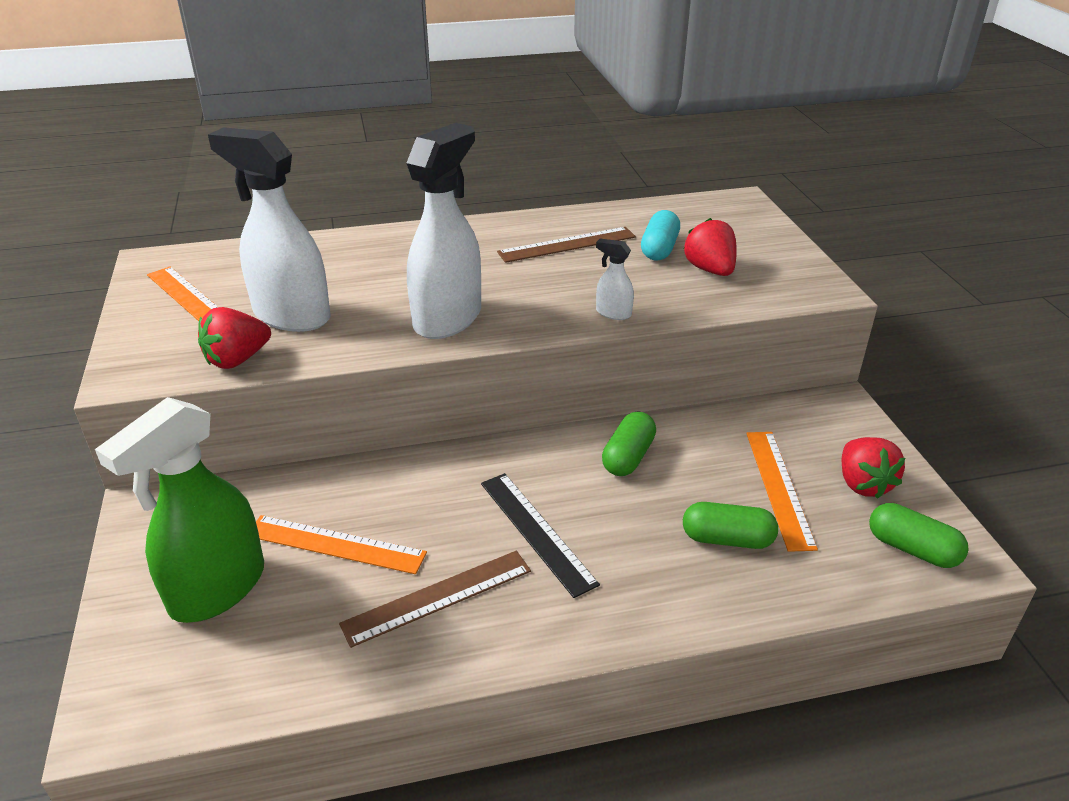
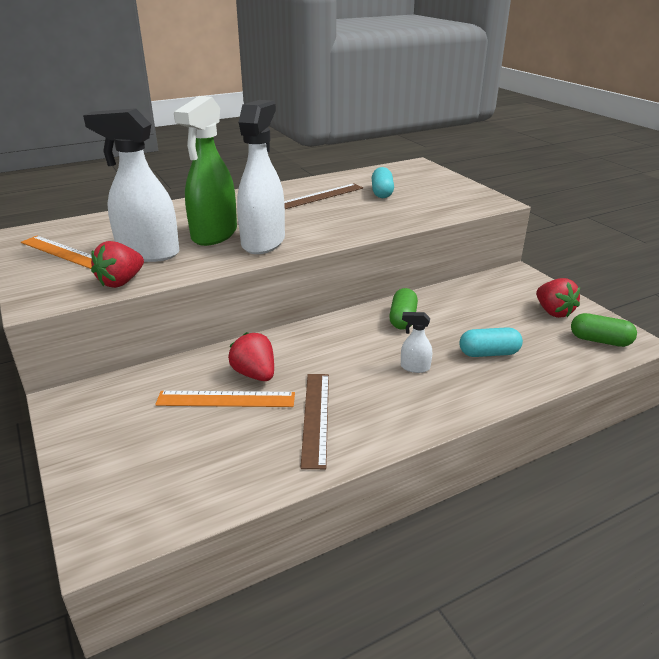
camera: 15 degrees left, 5 degrees down
(217, 589) = (148, 441): green spray bottle -> green spray bottle (214, 235)
(438, 597) = (316, 417): brown ruler -> brown ruler turned 45 degrees counterclockwise
(537, 531) = (364, 369): black ruler -> none
(613, 313) = (372, 227): white spray bottle -> white spray bottle (414, 367)
(710, 270) = (420, 199): red strawberry -> red strawberry (255, 374)
(727, 539) = (489, 353): green capsule -> turquoise capsule
(779, 487) = (505, 321): orange ruler -> none

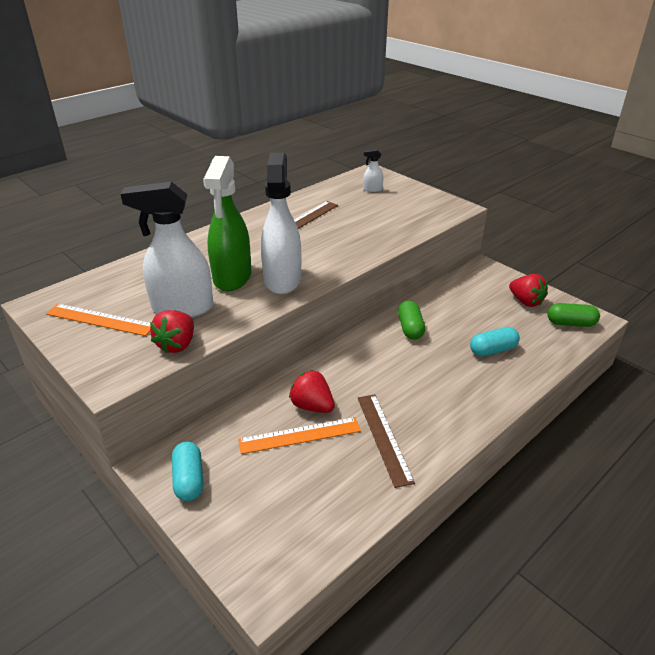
camera: 15 degrees left, 5 degrees up
(382, 192) = (357, 208): turquoise capsule -> turquoise capsule (189, 479)
(414, 367) = (441, 374): white spray bottle -> white spray bottle (372, 189)

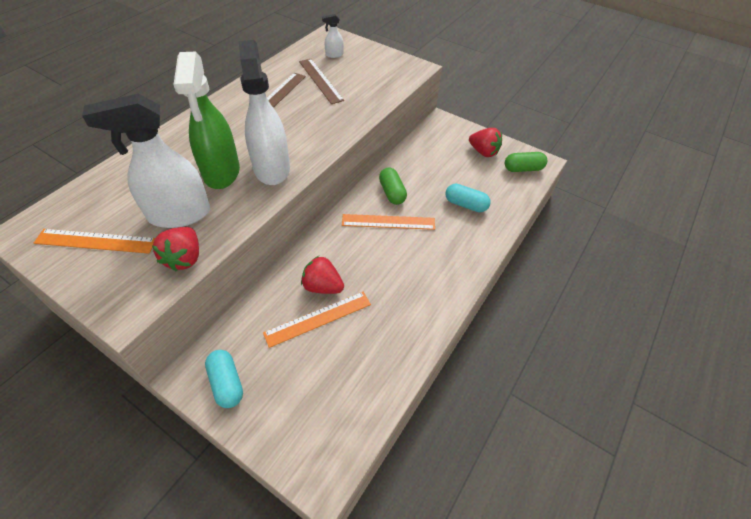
camera: 15 degrees left, 15 degrees up
(384, 438) = (392, 307): brown ruler -> brown ruler (320, 80)
(399, 355) = (388, 222): none -> orange ruler
(493, 350) = (465, 205): turquoise capsule -> turquoise capsule turned 60 degrees clockwise

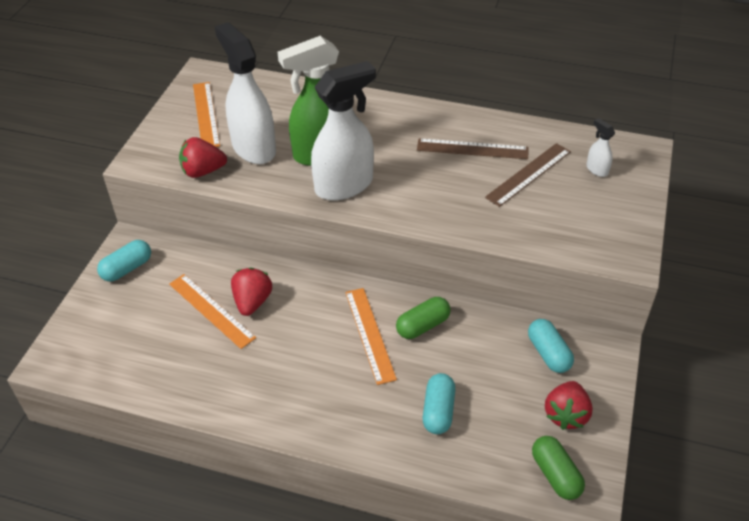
camera: 75 degrees right, 5 degrees down
(437, 145) = (548, 353): none -> turquoise capsule

